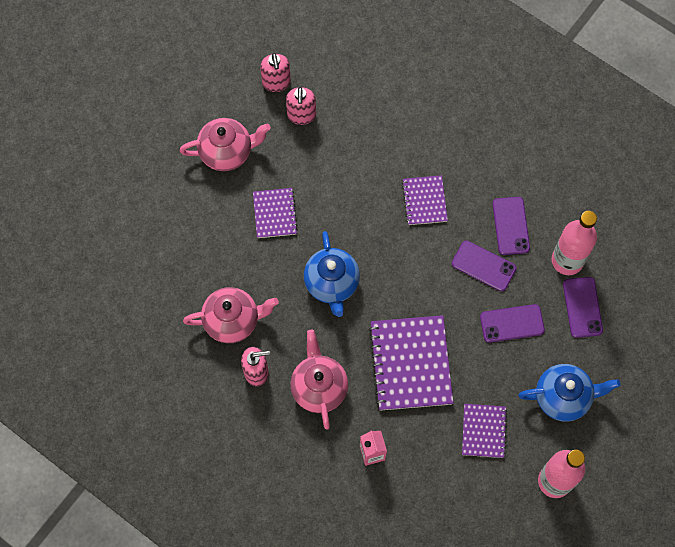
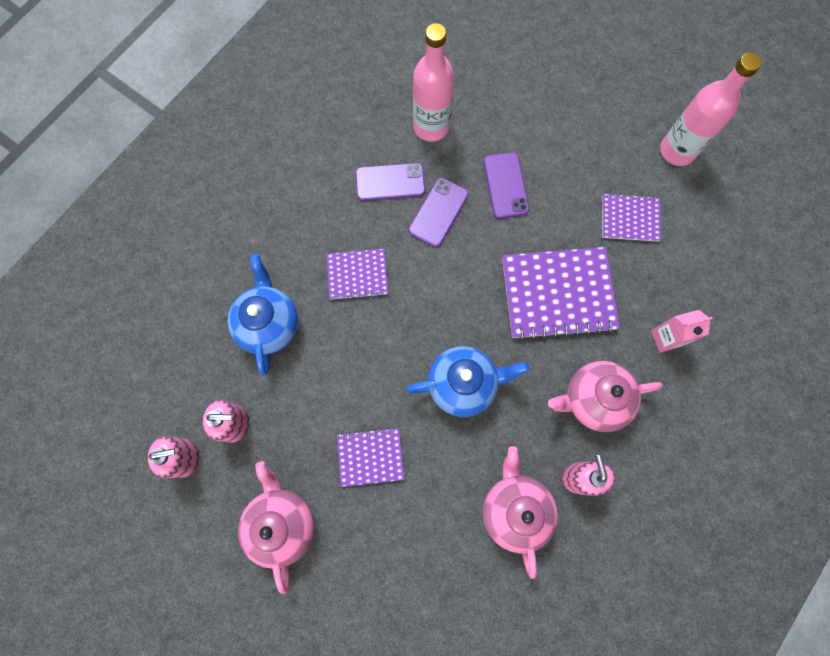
camera: 90 degrees left, 5 degrees up
(563, 397) = (585, 138): blue teapot -> blue teapot (269, 324)
(582, 307) = (484, 115): purple phone -> none

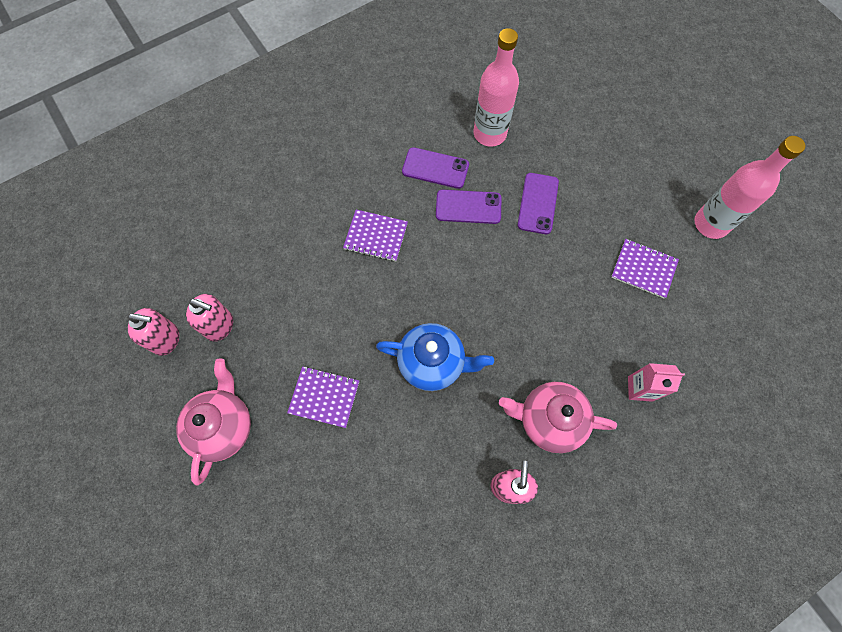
camera: 20 degrees right, 5 degrees down
(269, 324) = (283, 252): blue teapot -> none
(438, 212) = (468, 207): purple phone -> purple phone turned 45 degrees clockwise
(514, 509) = (436, 493): pink teapot -> none
(558, 294) = (551, 313): purple notebook -> none

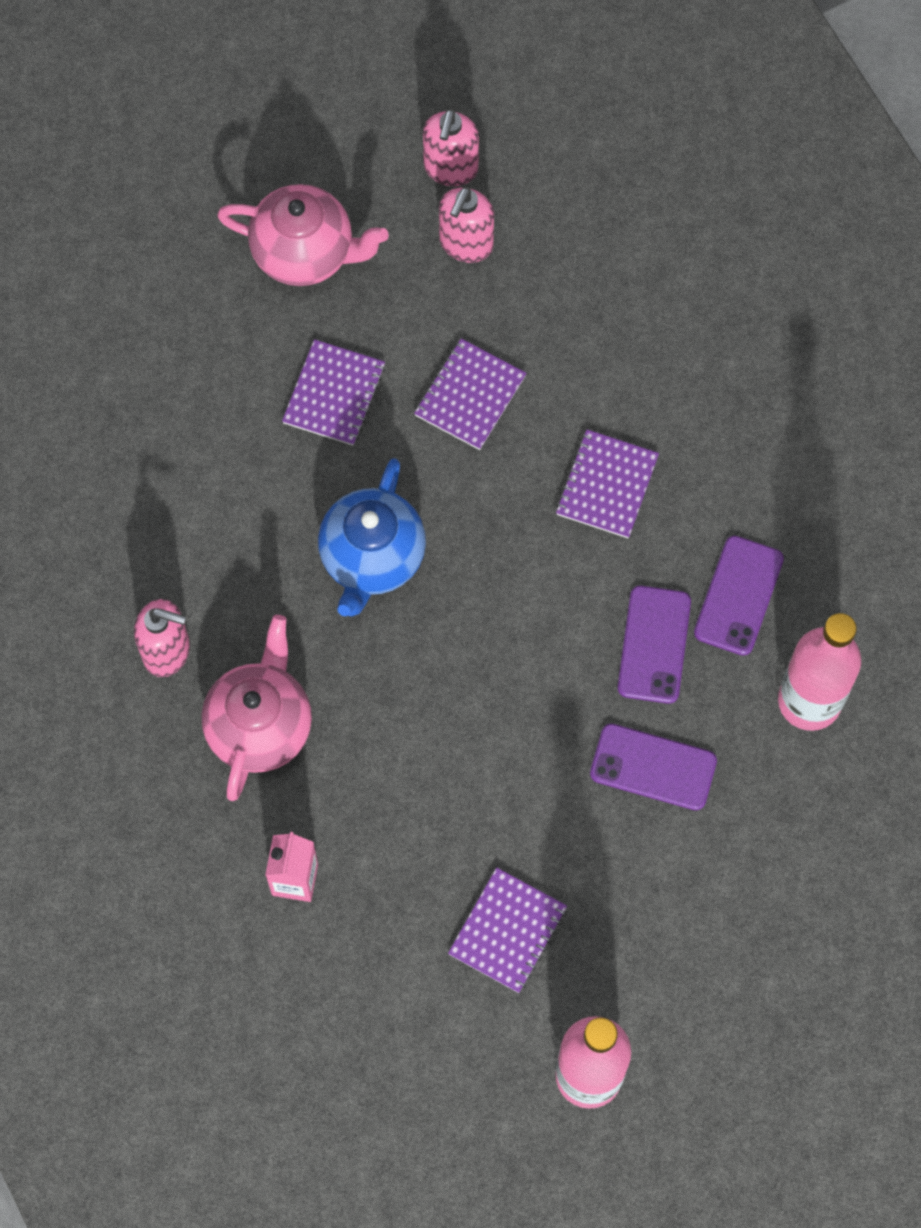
camera: 95 degrees right, 0 degrees up
(322, 315) = (470, 395): none -> purple notebook

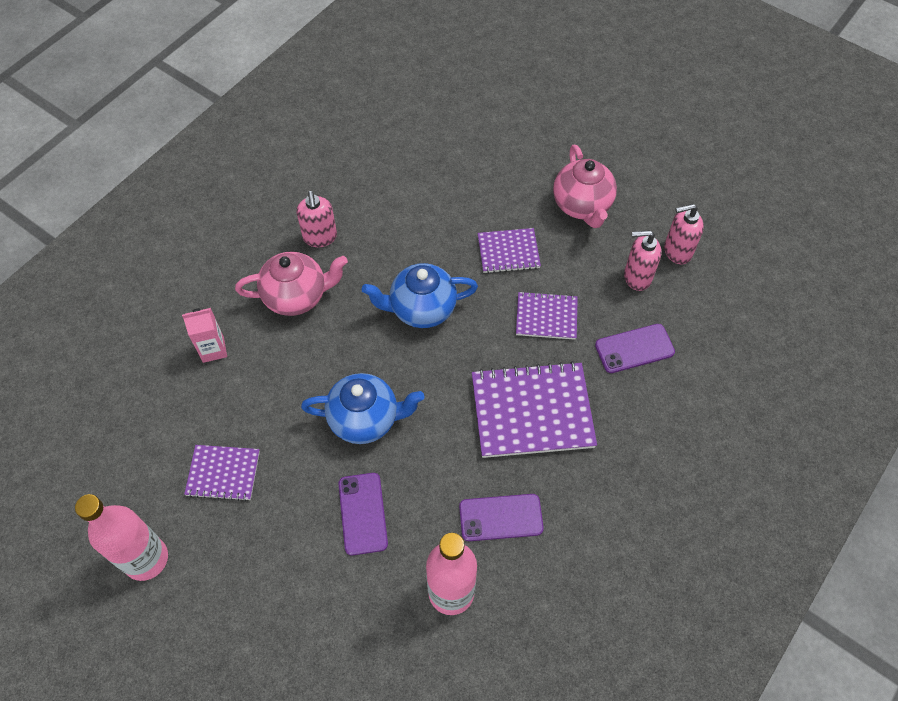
camera: 65 degrees right, 10 degrees down
(514, 708) = (365, 419): none -> blue teapot
(606, 485) = (532, 411): purple notebook -> purple notebook, size x1.79
(654, 645) = (443, 480): purple phone -> purple phone (634, 348)

